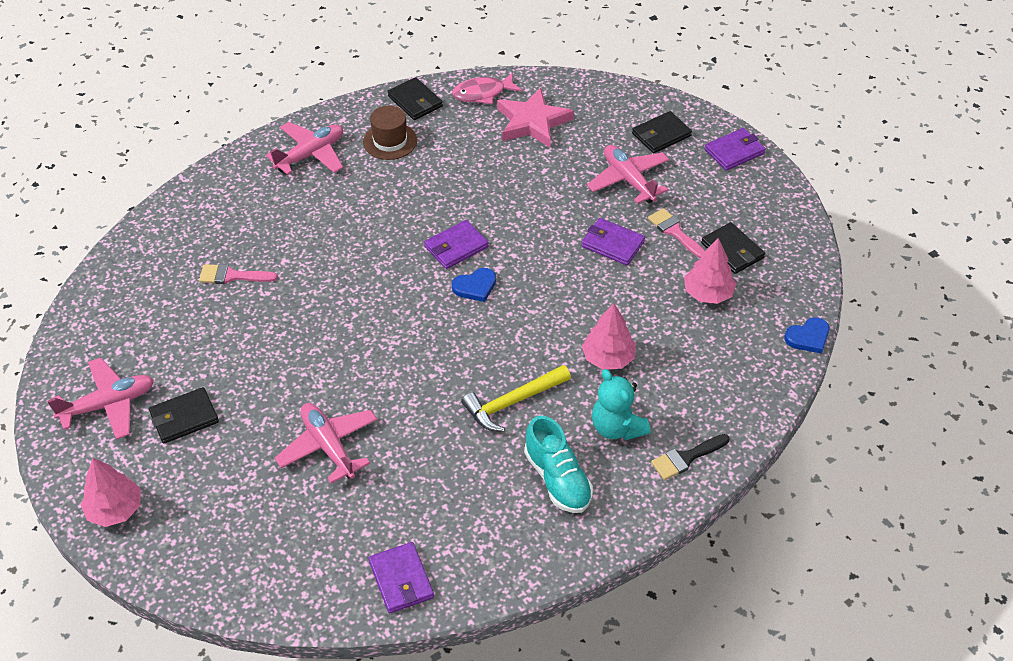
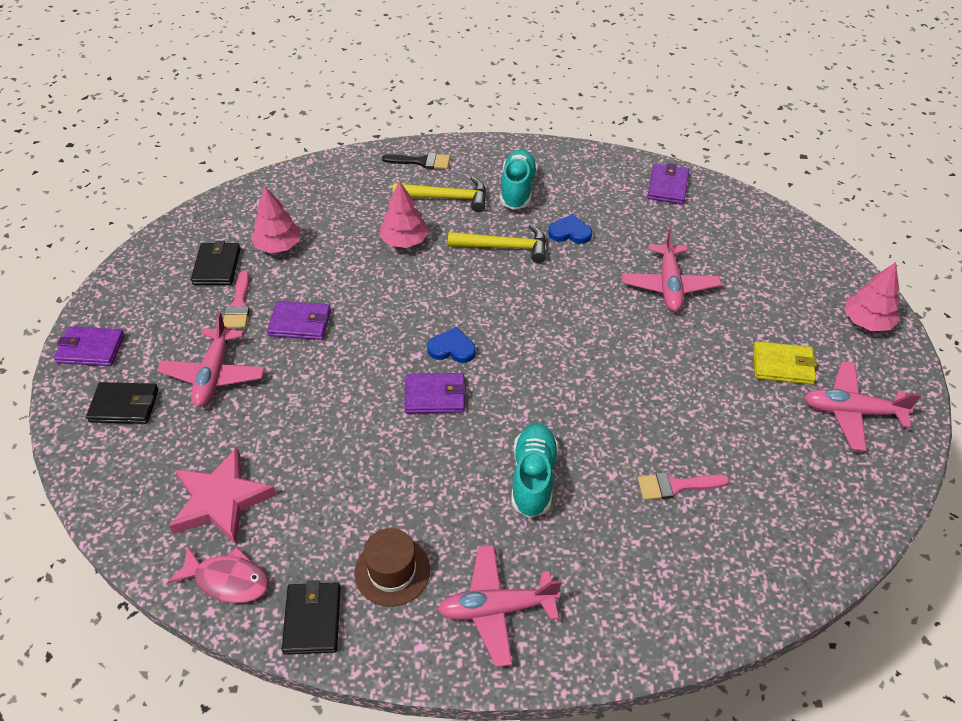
camera: 145 degrees left, 0 degrees up
(184, 418) = (783, 365): black wallet -> yellow wallet
(232, 276) = (676, 486): pink brush -> pink brush turned 135 degrees clockwise
(340, 231) = (533, 478): none -> turquoise shoe
(612, 244) = (300, 323): purple wallet -> purple wallet turned 60 degrees counterclockwise
(617, 427) = (447, 198): turquoise teddy bear -> yellow hammer
(808, 337) = (252, 184): blue heart -> blue heart (570, 232)

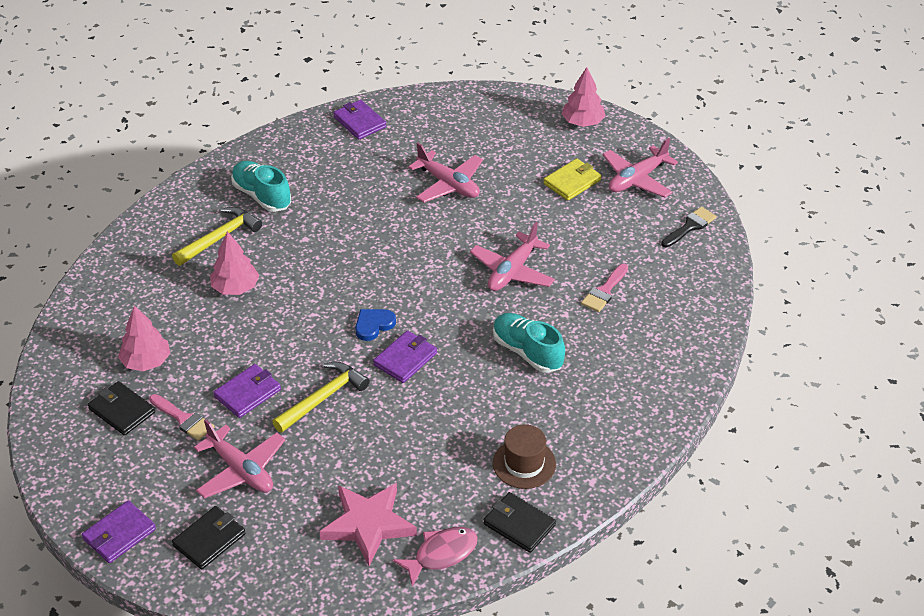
camera: 50 degrees left, 5 degrees down
(421, 162) = (160, 227): black brush -> black brush (690, 226)
(496, 608) = (603, 429): pink plane -> pink plane (512, 271)
(504, 247) = (311, 239): yellow hammer -> yellow hammer (323, 398)
(570, 232) = (340, 198): blue heart -> none

